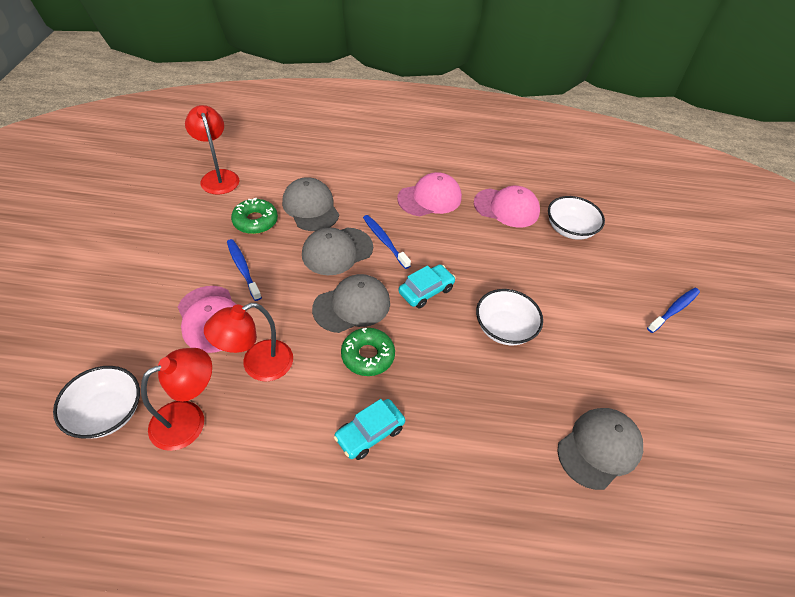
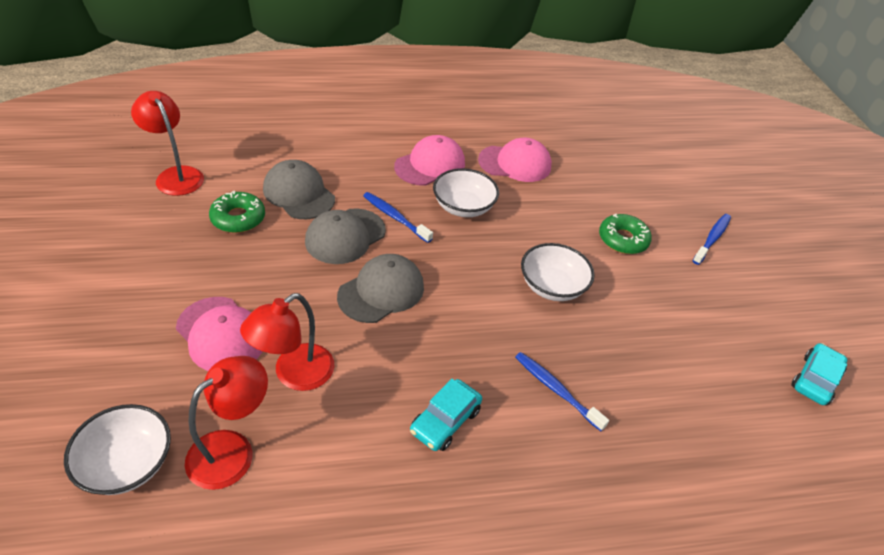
camera: 15 degrees left, 5 degrees down
(243, 269) = (241, 273): blue toothbrush -> blue toothbrush (556, 390)
(367, 356) = (416, 341): green donut -> green donut (623, 239)
(426, 291) = (457, 262): turquoise car -> turquoise car (815, 380)
(569, 229) = (586, 175): white bowl -> white bowl (463, 207)
(599, 448) = (684, 386): grey cap -> none

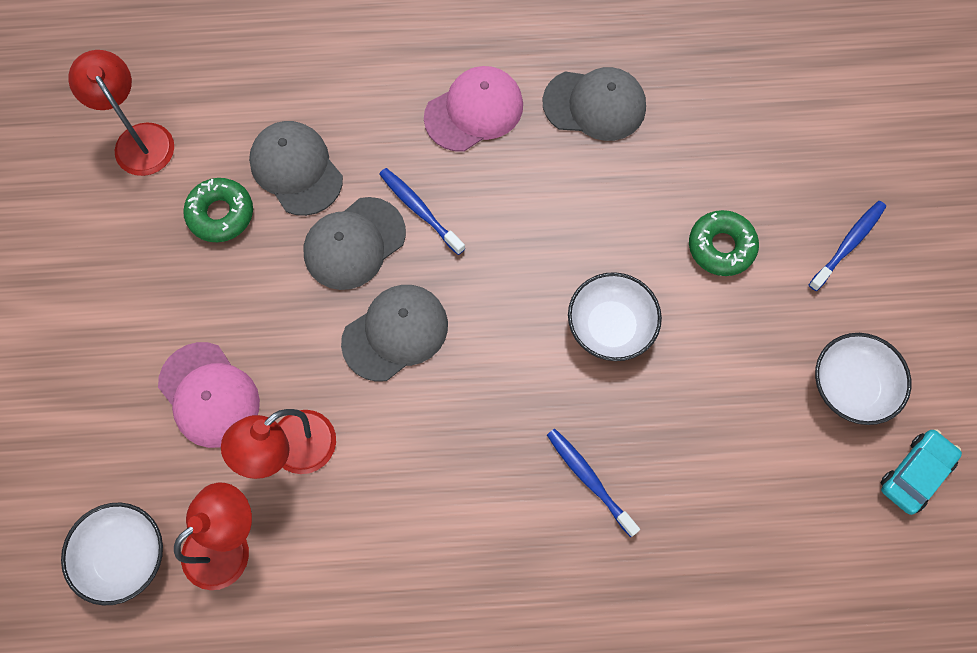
camera: 10 degrees right, 25 degrees up
(445, 421) = (456, 517): turquoise car -> none
(463, 207) = (512, 190): white bowl -> white bowl (851, 386)
(515, 163) = (595, 105): pink cap -> grey cap

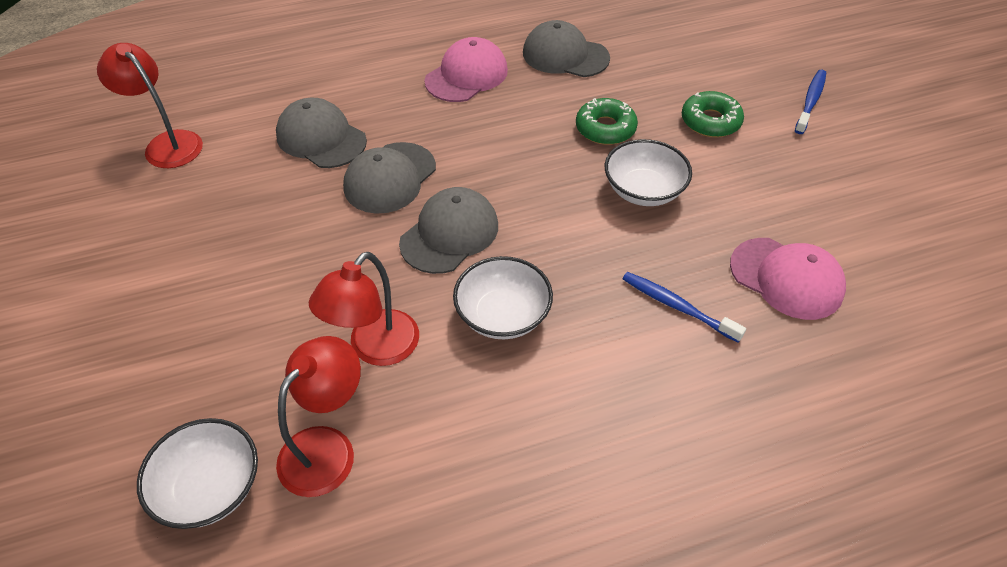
camera: 15 degrees left, 20 degrees down
(209, 395) = (276, 319): pink cap -> pink cap (786, 278)
(220, 214) = (257, 180): green donut -> green donut (605, 128)
(419, 210) = (442, 145): blue toothbrush -> none
(595, 105) = (565, 55): grey cap -> grey cap turned 150 degrees counterclockwise
(851, 386) = (868, 190): white bowl -> white bowl (503, 315)
(915, 473) = (959, 239): turquoise car -> none

